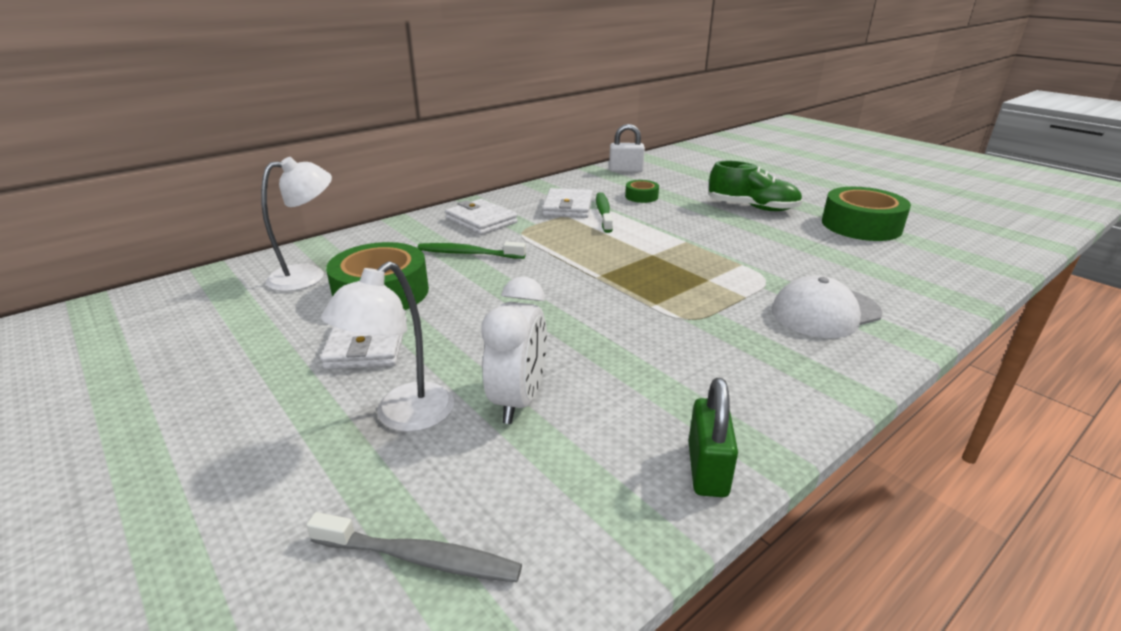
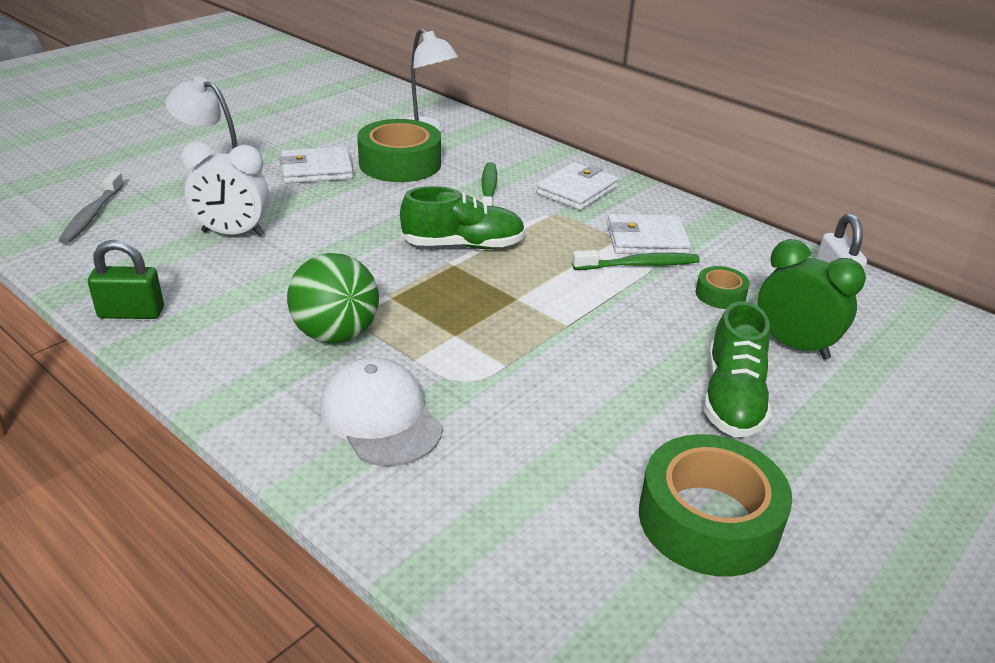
camera: 80 degrees right, 5 degrees up
(566, 269) = (463, 245): none -> green shoe
(695, 188) = (794, 345): none -> green clock
(719, 331) = (336, 334): none -> green ball

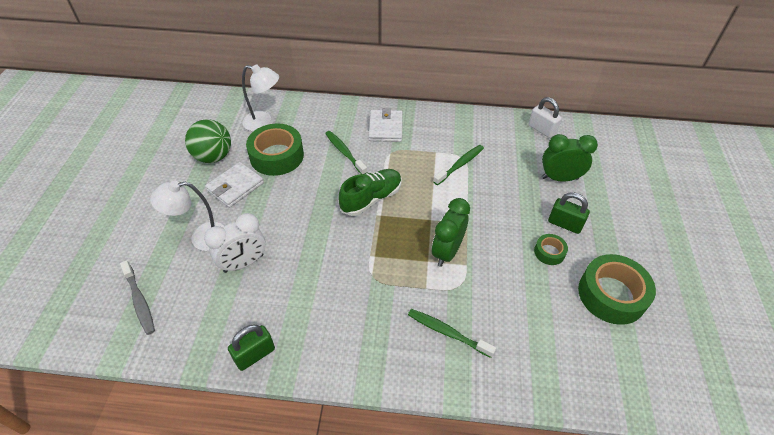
camera: 35 degrees left, 15 degrees up
(336, 334) = (374, 297): green ball -> green ball (213, 157)
(381, 417) = (447, 332): white cap -> green toothbrush
(495, 339) = (447, 252): none -> green clock
(646, 240) = (448, 145): white wallet -> none
(720, 294) = (508, 164): green tape -> green tape (549, 252)
(732, 398) = (564, 224): green shoe -> green padlock

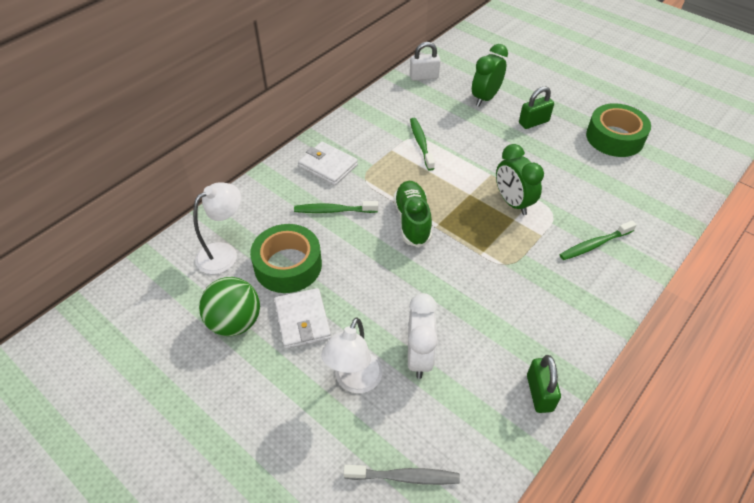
camera: 55 degrees left, 0 degrees up
(549, 252) = (555, 146): green tape -> none

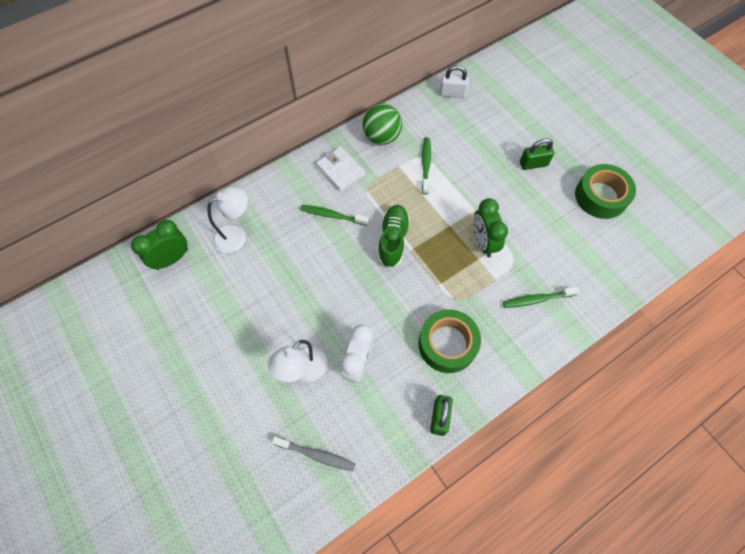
camera: 15 degrees right, 15 degrees up
(235, 322) = (229, 298): green ball -> green ball (381, 137)
(288, 265) = (282, 258): green tape -> green tape (447, 344)
(302, 320) = (280, 309): white wallet -> none
(485, 98) = (499, 128): green clock -> green clock (172, 259)

